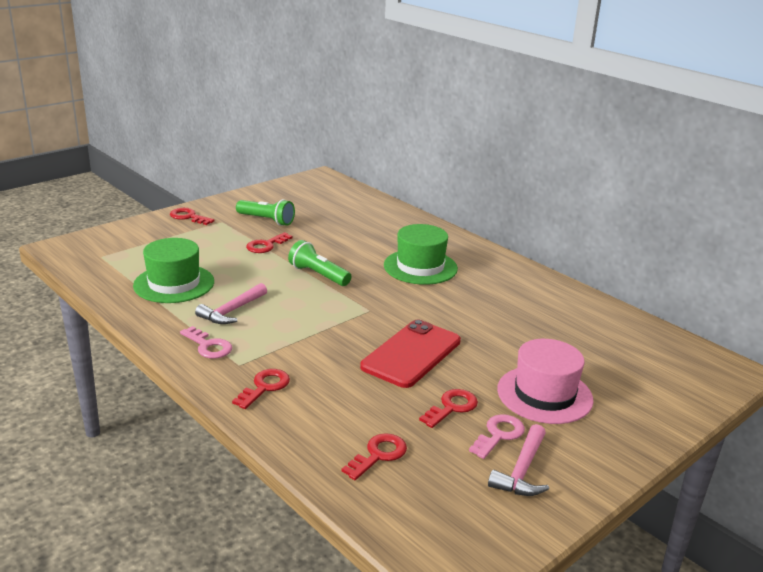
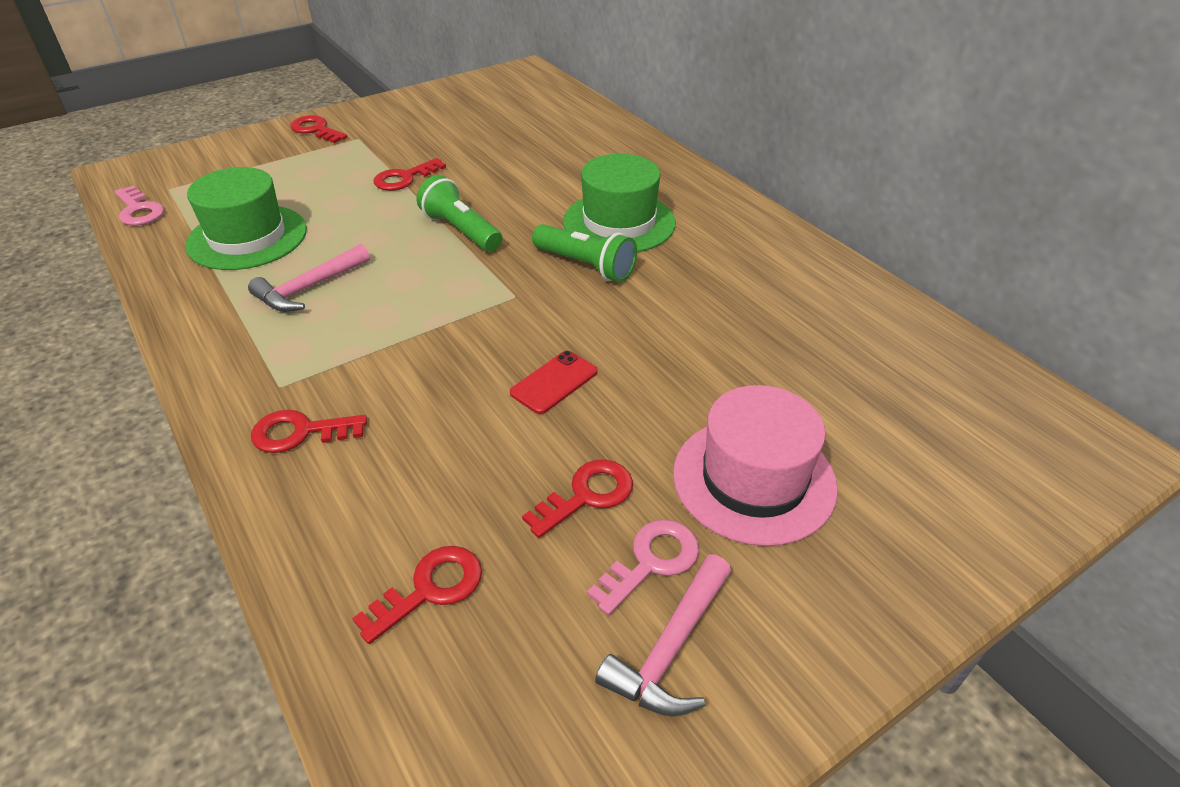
camera: 10 degrees right, 15 degrees up
(208, 346) = (248, 349): pink key -> pink key (139, 210)
(264, 387) = (300, 432): red key -> red key turned 135 degrees counterclockwise
(266, 220) = (421, 138): green flashlight -> green flashlight (586, 265)
(411, 354) = (554, 382): red phone -> red phone, size x0.49

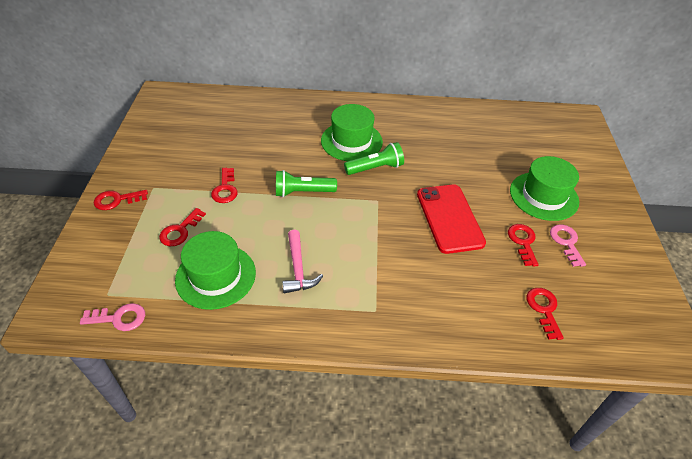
camera: 55 degrees left, 5 degrees up
(300, 432) = (418, 315): red key -> red key (180, 231)
(554, 382) = (449, 218): red phone -> red phone, size x2.02
(670, 649) = (607, 258): pink hammer -> none
(754, 479) = (543, 196): pink hat -> green hat

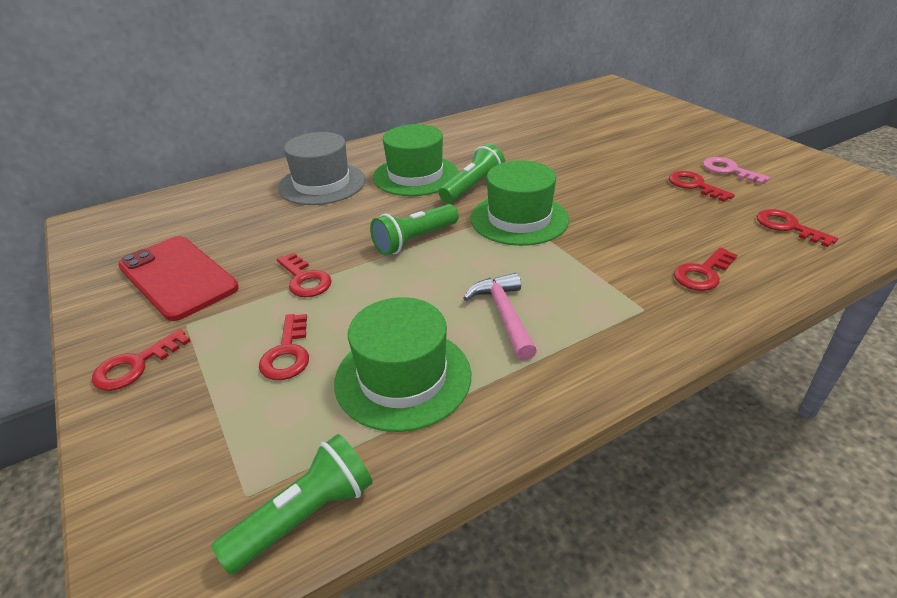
camera: 30 degrees left, 10 degrees down
(119, 318) = (305, 516): pink key -> green flashlight
(293, 122) = (322, 184): none -> grey hat
(298, 269) = (504, 315): pink hammer -> pink hammer turned 150 degrees counterclockwise
(439, 309) = (702, 273): none -> red key
(449, 218) = (604, 196): red phone -> red phone (178, 277)
(543, 196) = (661, 146): green hat -> green hat (519, 219)

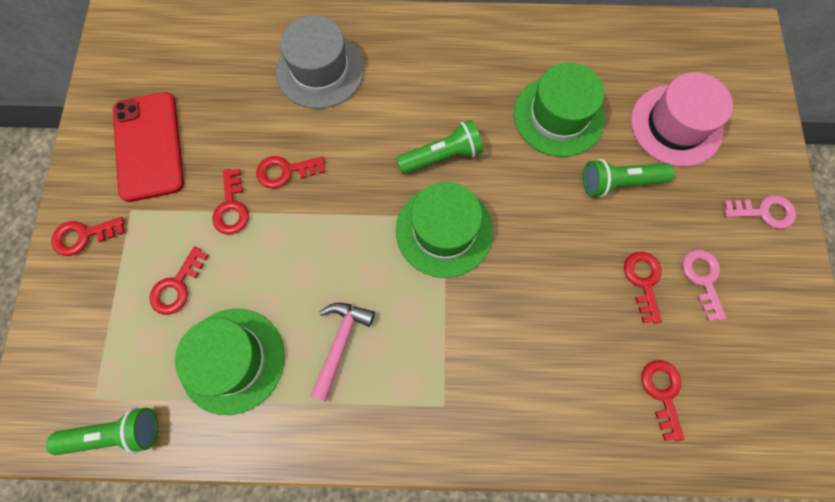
camera: 30 degrees right, 35 degrees up
(415, 175) = (406, 105): green hat -> green hat (558, 116)
(415, 240) = (340, 207): green flashlight -> green flashlight (619, 182)
(617, 123) = (676, 125): none -> pink hat
(702, 273) = (526, 399): red key -> red key (285, 171)
(720, 134) = (764, 212): none -> pink key

